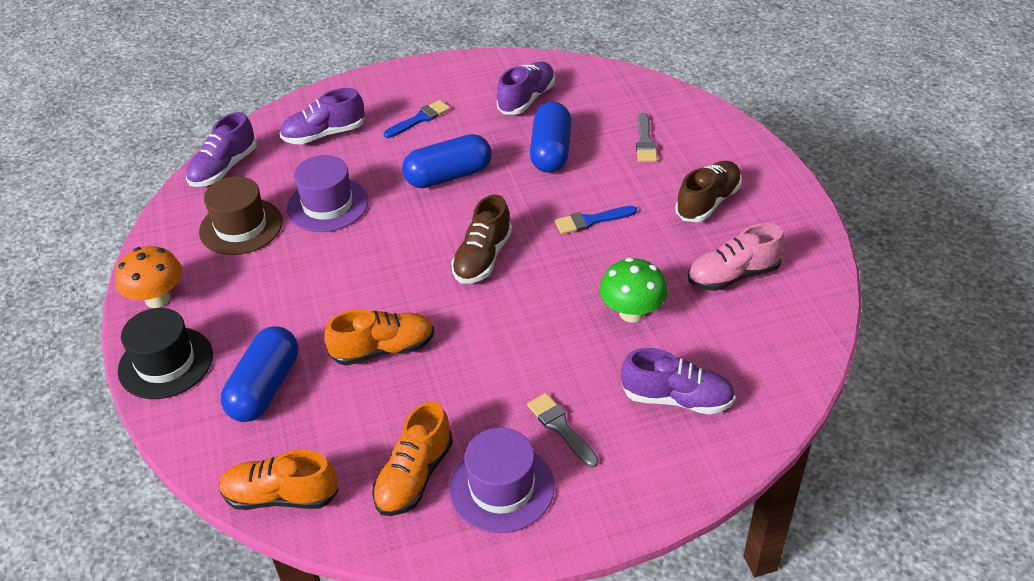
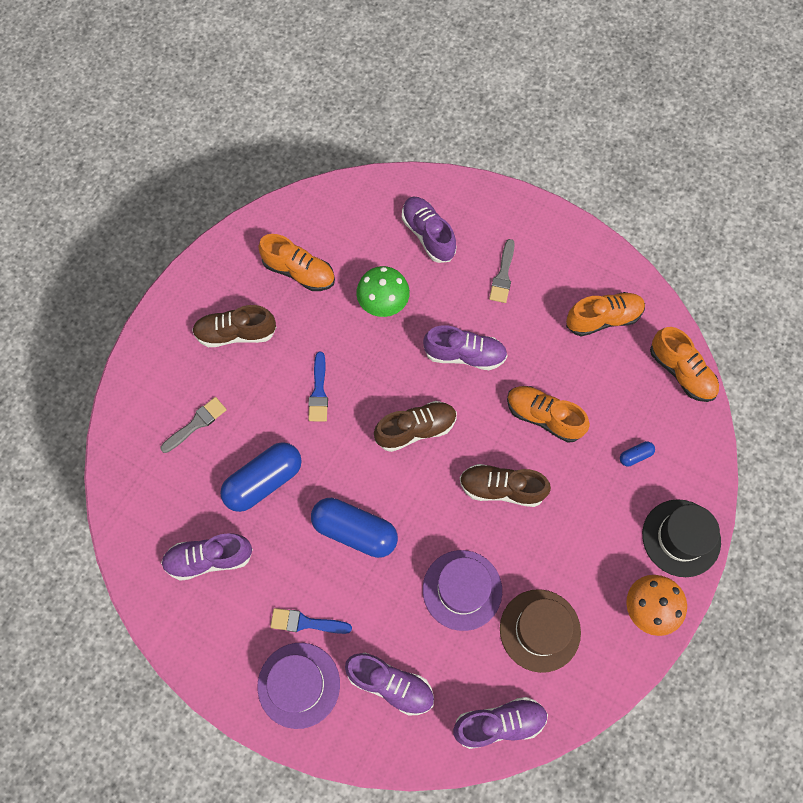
camera: 135 degrees left, 25 degrees up
(265, 388) = (635, 456): blue capsule -> blue capsule, size x0.43
(364, 277) = (501, 488): none -> brown shoe
(502, 488) = (566, 272): purple hat -> purple hat (299, 685)
(510, 336) = (465, 355): none -> purple shoe
(591, 221) = (319, 392): blue brush -> blue brush turned 60 degrees clockwise
(733, 275) = (299, 272): pink shoe -> orange shoe

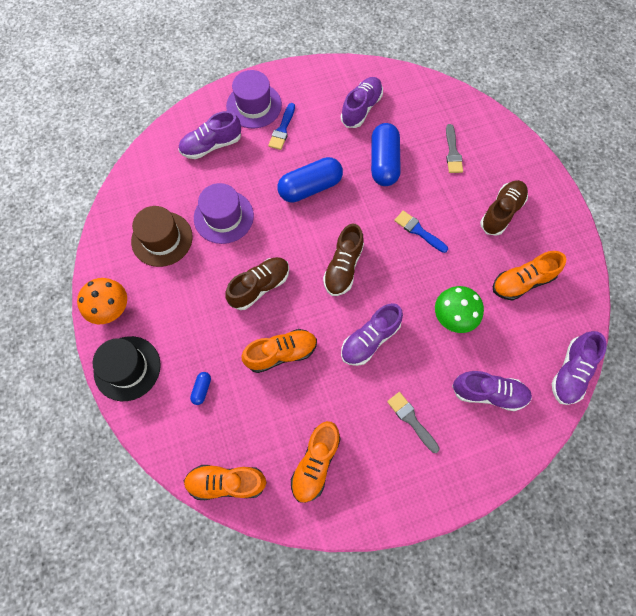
camera: 130 degrees right, 0 degrees up
(306, 622) = (282, 129): blue brush -> blue brush turned 150 degrees clockwise
(499, 723) = (140, 180): purple shoe -> purple shoe (570, 372)

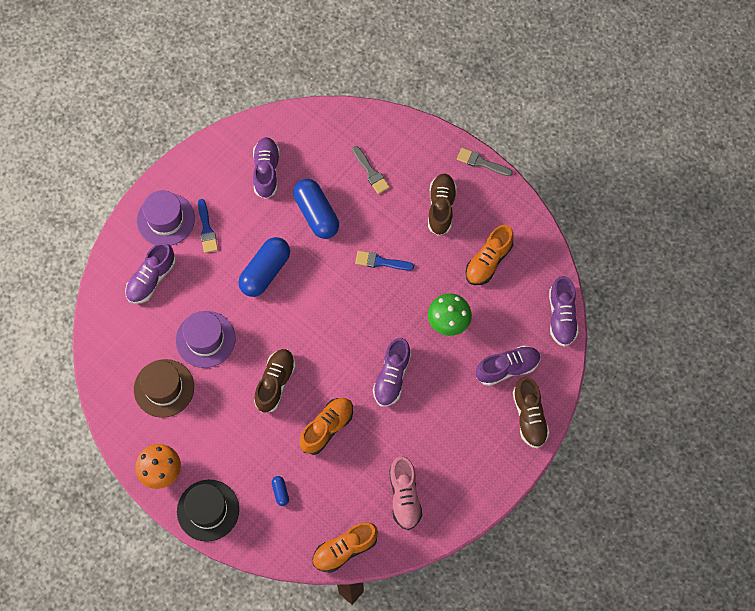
camera: 30 degrees left, 0 degrees up
(315, 463) = (404, 496): orange shoe -> pink shoe
(343, 267) = (335, 328): brown shoe -> brown shoe (529, 416)
(411, 420) = (459, 422): grey brush -> grey brush (481, 162)

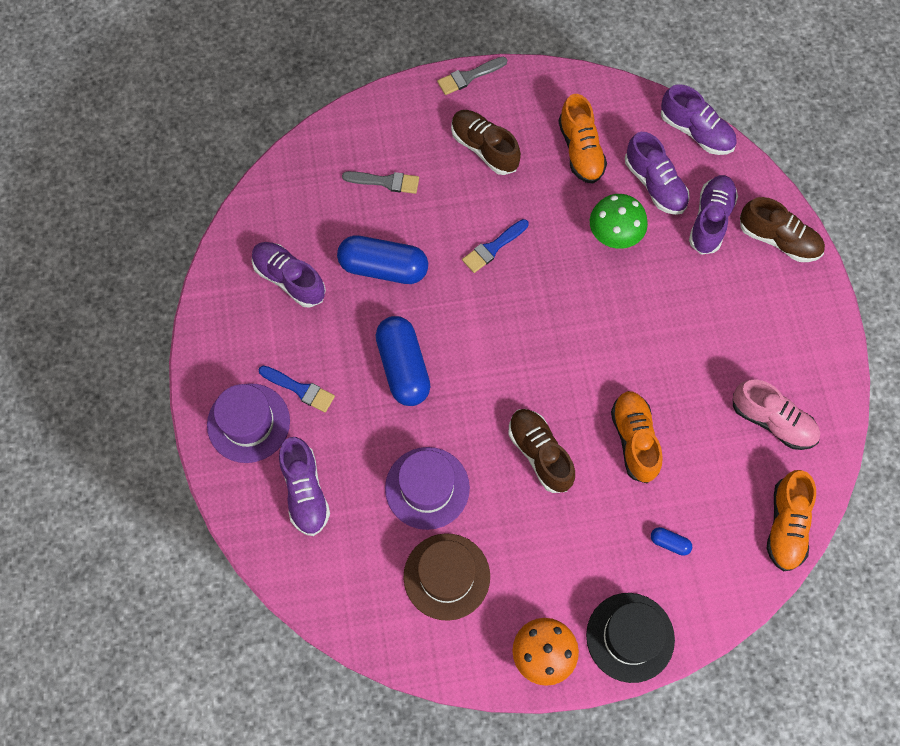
camera: 50 degrees left, 0 degrees up
(392, 377) = (630, 333): purple shoe -> purple shoe (655, 184)

